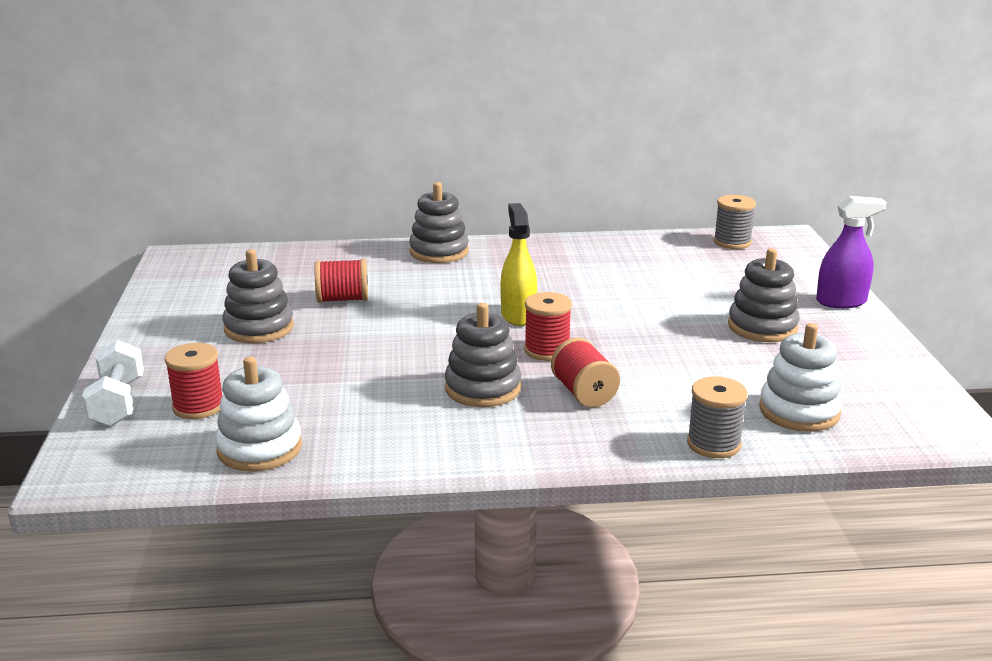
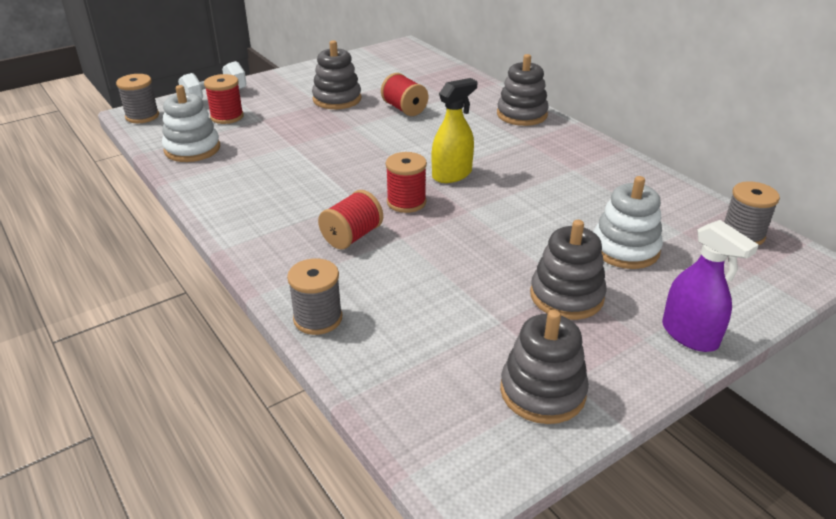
camera: 60 degrees right, 10 degrees up
(93, 471) = (142, 116): none -> grey spool
(483, 388) = (324, 194): grey stacking toy -> grey stacking toy (542, 392)
(799, 411) = (414, 355): white stacking toy -> white stacking toy (625, 249)

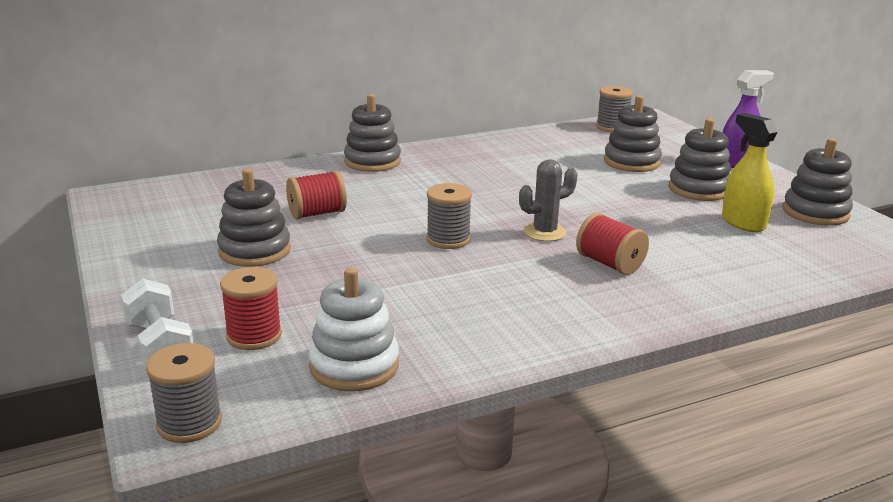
camera: 80 degrees left, 10 degrees down
(318, 318) = (753, 288): grey spool -> grey spool (448, 239)
(406, 202) = (544, 232): red spool -> grey cactus
(452, 174) = (492, 206): yellow spray bottle -> yellow spray bottle (743, 223)
(625, 249) = (631, 162): white stacking toy -> grey stacking toy

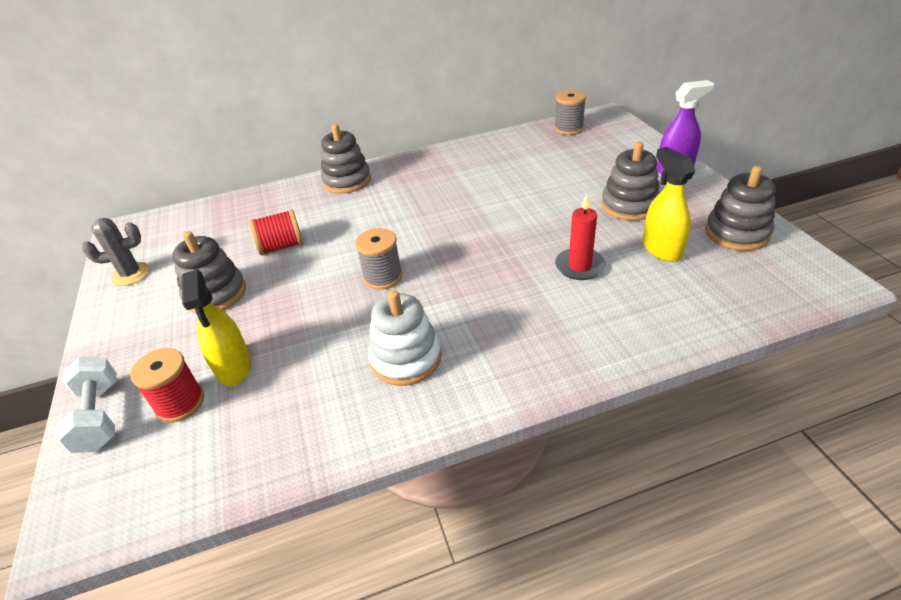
camera: 10 degrees right, 15 degrees up
(189, 423) = (89, 518): grey spool -> none
(305, 308) = (234, 367): none -> yellow spray bottle
(354, 366) = (252, 444): white stacking toy -> white stacking toy (405, 358)
(544, 232) = (471, 266): grey cactus -> grey cactus (131, 274)
(609, 264) = (520, 307): red spool -> none
(631, 162) = (575, 172): grey stacking toy -> none
(662, 234) = (579, 266): none -> red candle

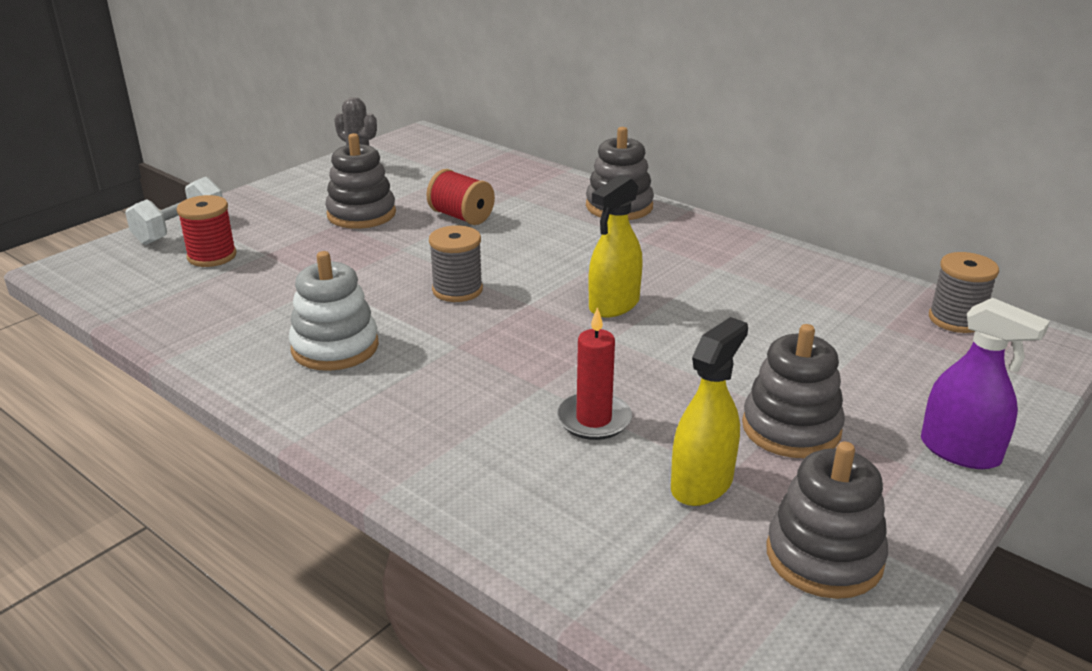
camera: 55 degrees right, 10 degrees down
(234, 367) = (268, 262): yellow spray bottle -> yellow spray bottle (614, 305)

